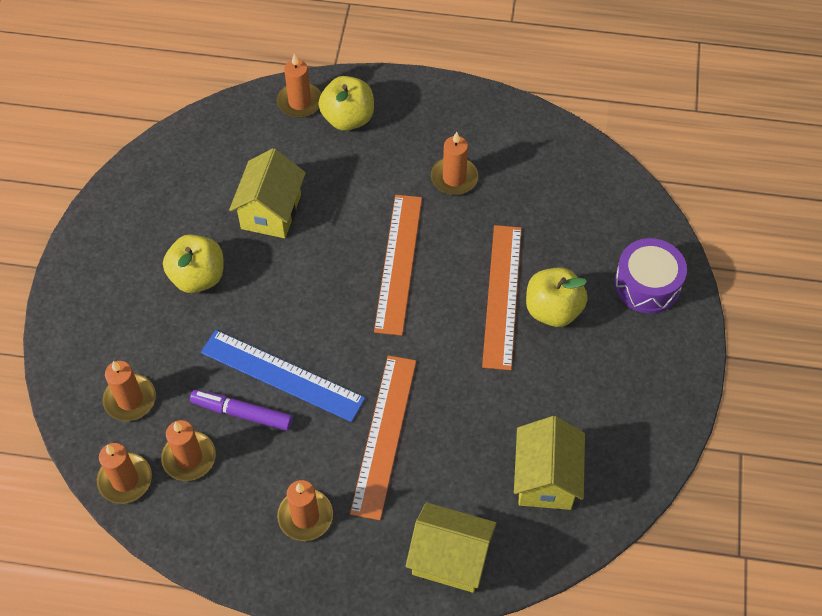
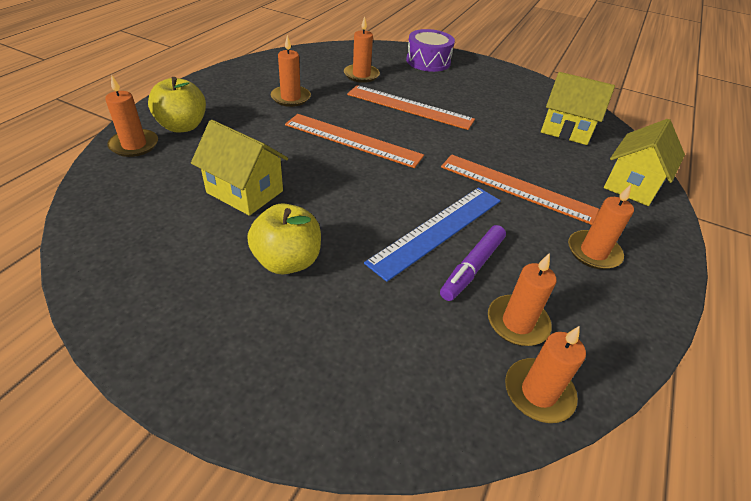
camera: 75 degrees left, 15 degrees down
(130, 399) = (425, 361): orange candle -> orange candle (361, 75)
(553, 310) = (431, 93): yellow apple -> none

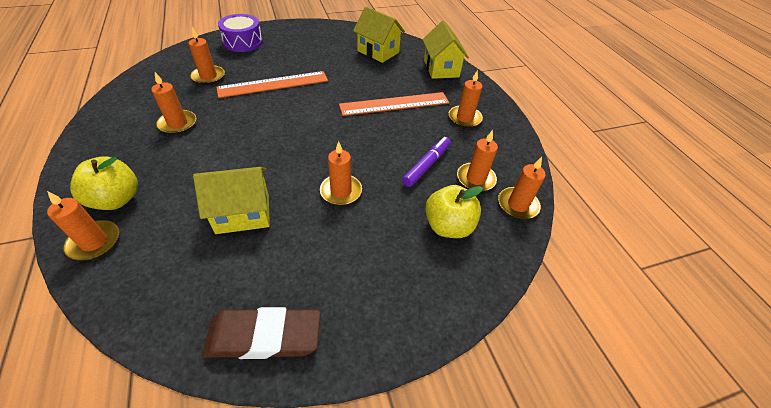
camera: 45 degrees left, 5 degrees up
(132, 293) = (264, 336): none -> brown eraser
(287, 261) = (332, 236): yellow apple -> yellow apple (448, 226)
(347, 230) = (341, 191): none -> orange candle
(353, 140) = (267, 130): orange ruler -> none
(437, 230) = (386, 156): blue ruler -> none
(472, 267) = (426, 165): purple marker -> purple marker turned 135 degrees counterclockwise
(566, 130) = (378, 52): yellow house -> yellow house turned 60 degrees clockwise

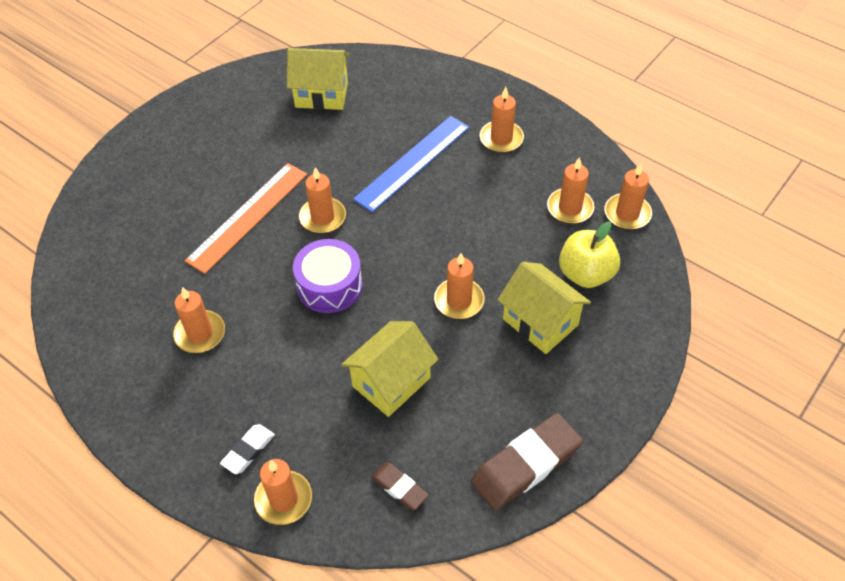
camera: 30 degrees left, 5 degrees up
(116, 199) = (248, 451): yellow apple -> white eraser
(164, 287) = (399, 488): none -> brown eraser
(208, 76) = (155, 252): orange candle -> orange candle (322, 217)
(243, 42) = (133, 176): purple drum -> purple drum (329, 285)
(394, 104) = (412, 162): orange ruler -> blue ruler
(426, 165) = (512, 221): purple marker -> none
(441, 69) = (418, 80): yellow house -> yellow house (540, 322)

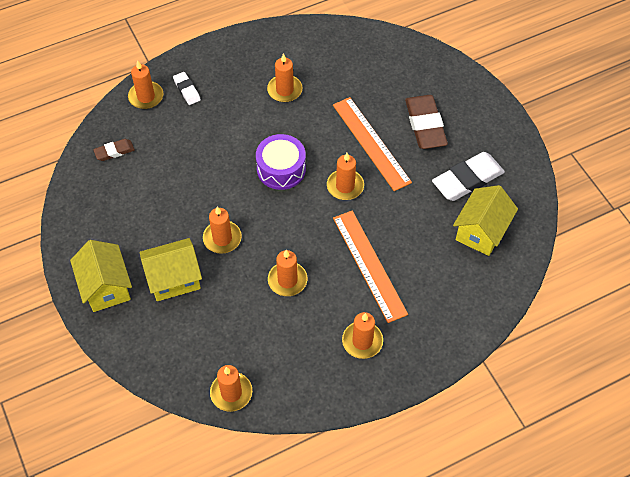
camera: 115 degrees right, 5 degrees up
(260, 122) = (467, 180): none -> white eraser
(391, 382) = (185, 174): yellow house -> yellow house (106, 287)
(412, 162) = (369, 265): blue ruler -> orange ruler
(526, 465) = (83, 220): brown eraser -> brown eraser (425, 125)
(570, 208) = (261, 353): orange candle -> orange candle (287, 280)
(585, 274) = (194, 330): yellow apple -> none

